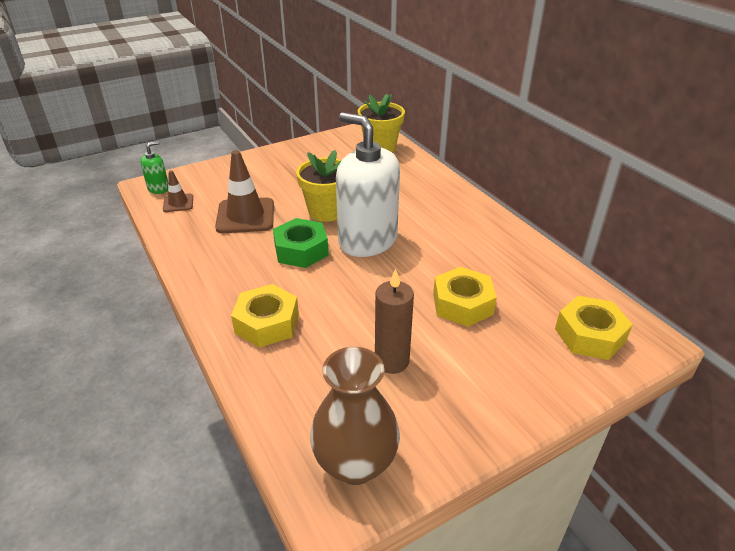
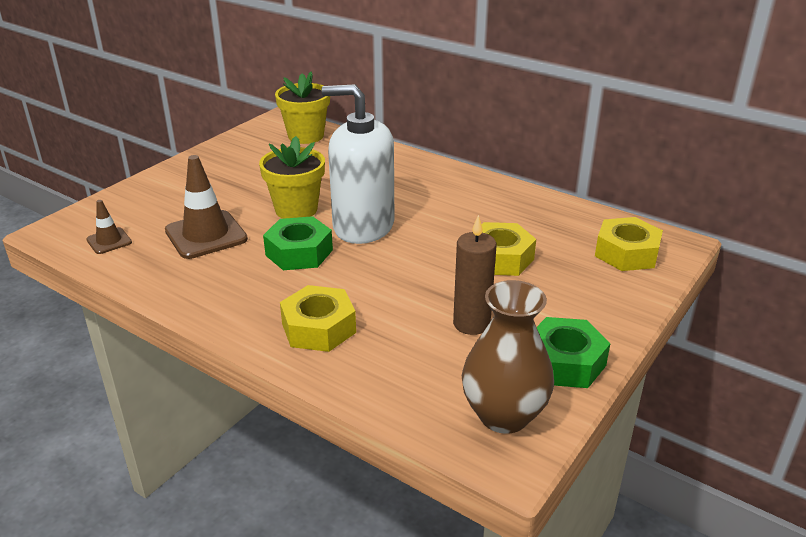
camera: 25 degrees left, 5 degrees down
(158, 188) = (68, 232): green soap dispenser -> none
(448, 430) = (564, 362): none -> green nut

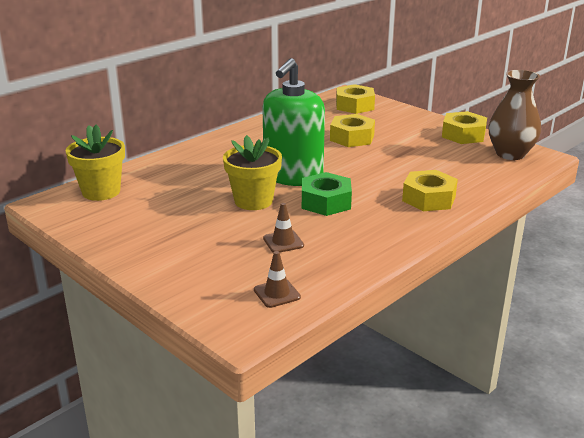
camera: 80 degrees left, 5 degrees down
(206, 235) = (283, 242): brown traffic cone -> brown traffic cone, size x0.53
(363, 226) = (293, 176): white soap dispenser -> green soap dispenser
(471, 324) = (426, 153): brown candle -> none
(564, 362) = (463, 135): green nut -> yellow nut

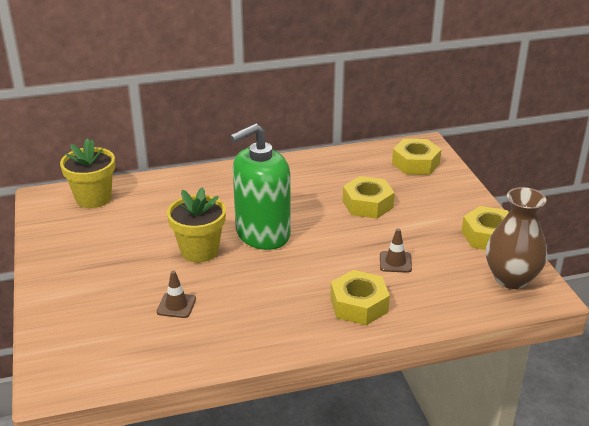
camera: 30 degrees right, 5 degrees up
(277, 293) = (115, 357): brown traffic cone -> brown traffic cone (395, 262)
(326, 202) = (259, 274): green nut -> none

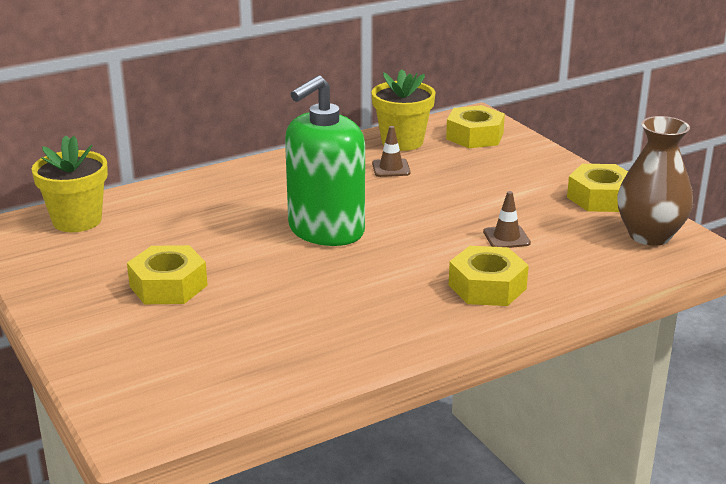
camera: 15 degrees left, 5 degrees down
(176, 305) = (256, 320): brown traffic cone -> brown traffic cone (391, 168)
(199, 251) = (254, 258): yellow flower pot -> yellow flower pot (402, 142)
(367, 204) = (440, 184): yellow nut -> yellow nut (168, 286)

